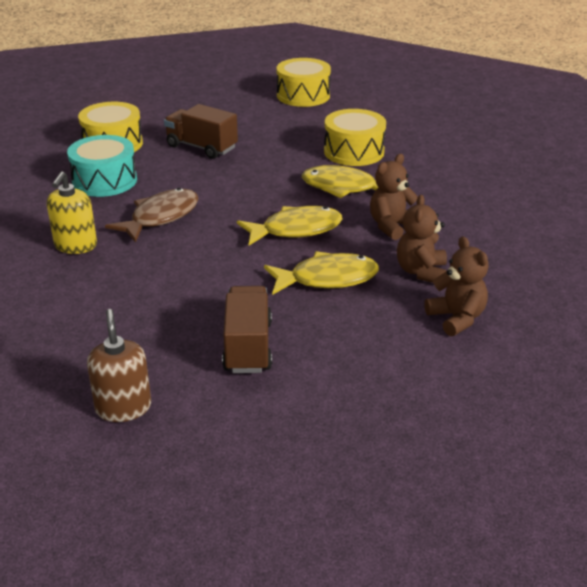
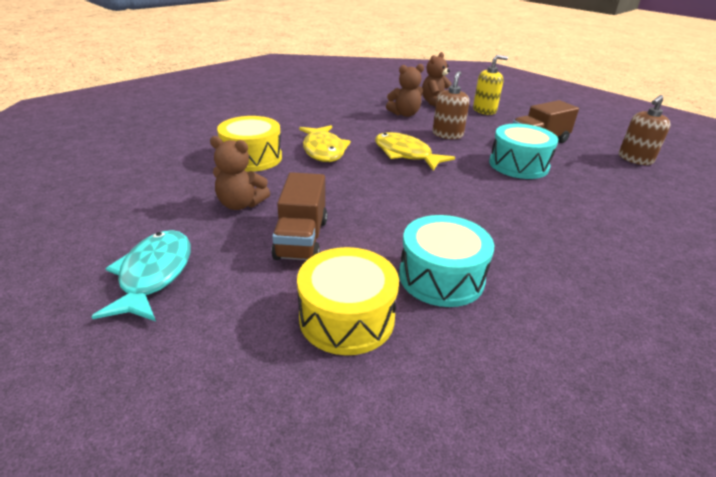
camera: 120 degrees left, 0 degrees up
(75, 245) = (559, 239): yellow soap dispenser -> yellow soap dispenser (484, 110)
(160, 217) = (461, 213): brown fish -> none
(205, 293) = (518, 165): none -> turquoise drum
(214, 104) = (154, 275): none -> turquoise fish
(303, 95) = (103, 213): yellow drum -> none
(327, 279) = (447, 134): yellow fish -> brown soap dispenser
(392, 226) = (363, 127): brown teddy bear -> brown teddy bear (241, 204)

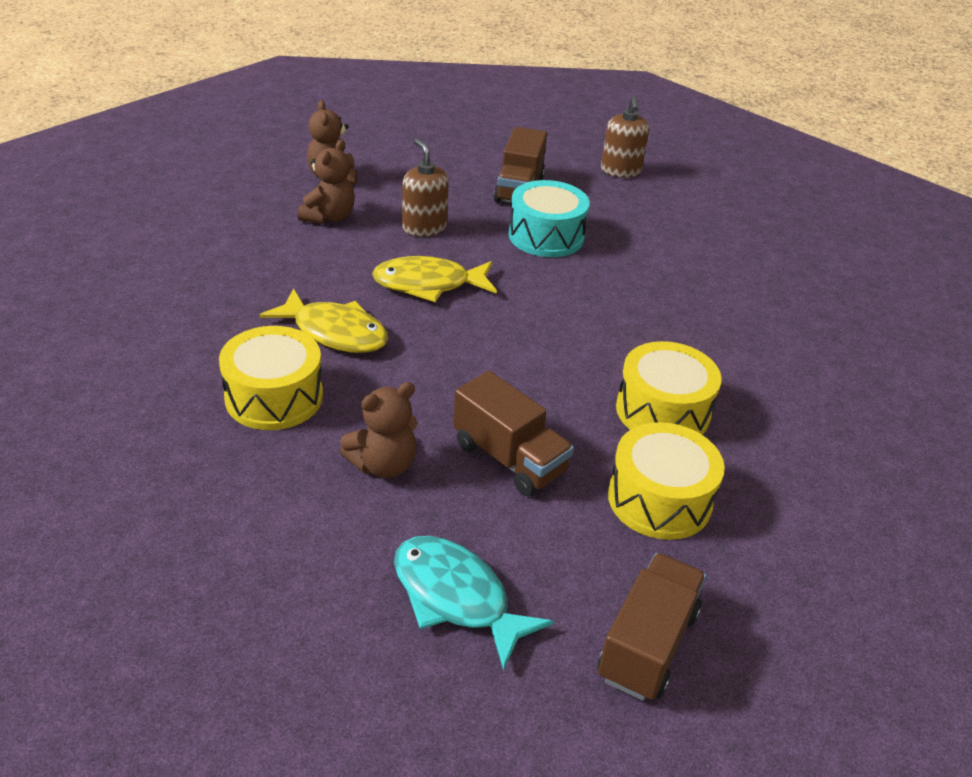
camera: 50 degrees left, 5 degrees up
(181, 383) = (647, 645): none -> brown truck
(441, 277) = (662, 411): turquoise drum -> yellow drum
(484, 110) = (404, 163): yellow soap dispenser -> none

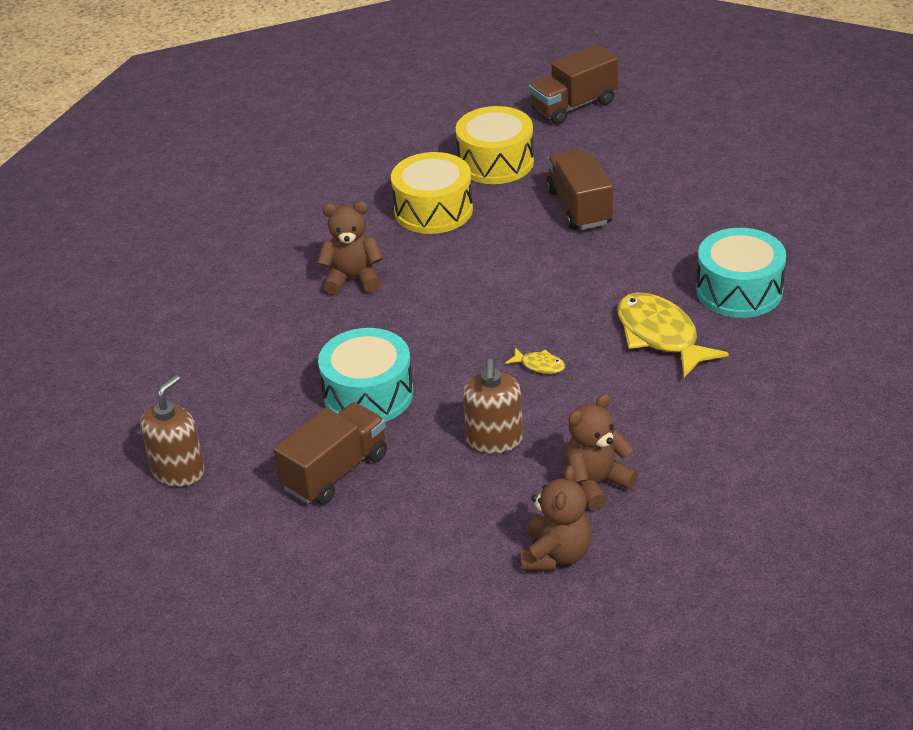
camera: 145 degrees left, 0 degrees up
(274, 397) = (739, 291): yellow drum -> turquoise drum
(383, 465) = (675, 224): brown teddy bear -> brown teddy bear (353, 279)
(428, 284) = (539, 365): yellow fish -> yellow fish, size x0.44
(456, 597) = (670, 147): turquoise fish -> none

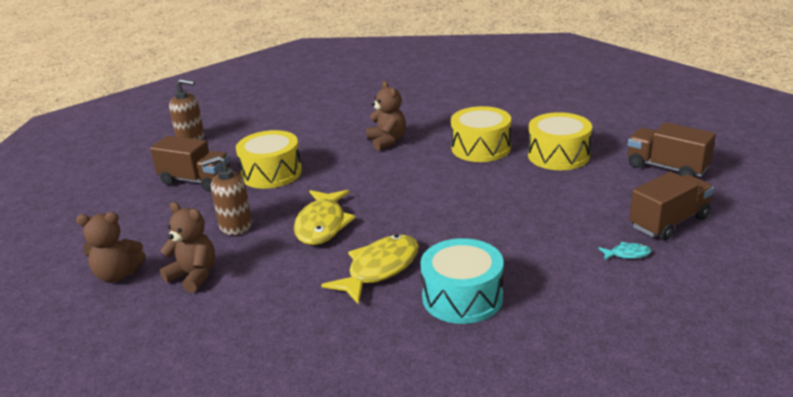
camera: 70 degrees right, 10 degrees down
(368, 394) = (271, 173): turquoise drum -> yellow drum
(539, 365) = (322, 225): yellow fish -> yellow fish, size x2.25
(579, 207) = (527, 199): brown truck -> brown truck (669, 222)
(718, 177) = (627, 254): none -> turquoise fish

